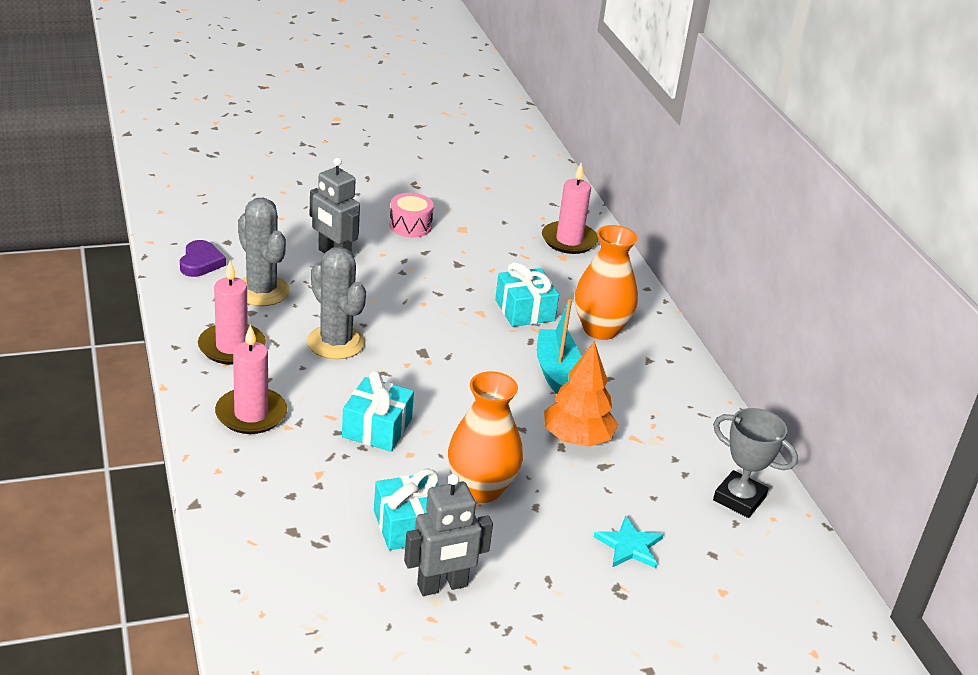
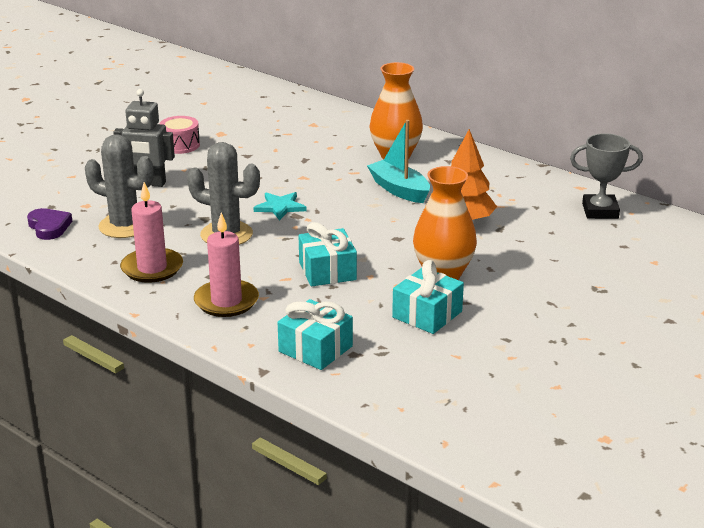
camera: 30 degrees left, 5 degrees down
(442, 586) = (494, 337): grey robot -> none
(525, 310) = (331, 164): turquoise gift -> turquoise gift (315, 349)
(569, 240) = (304, 113): pink candle -> none
(629, 546) = (573, 263): turquoise star -> turquoise star (280, 207)

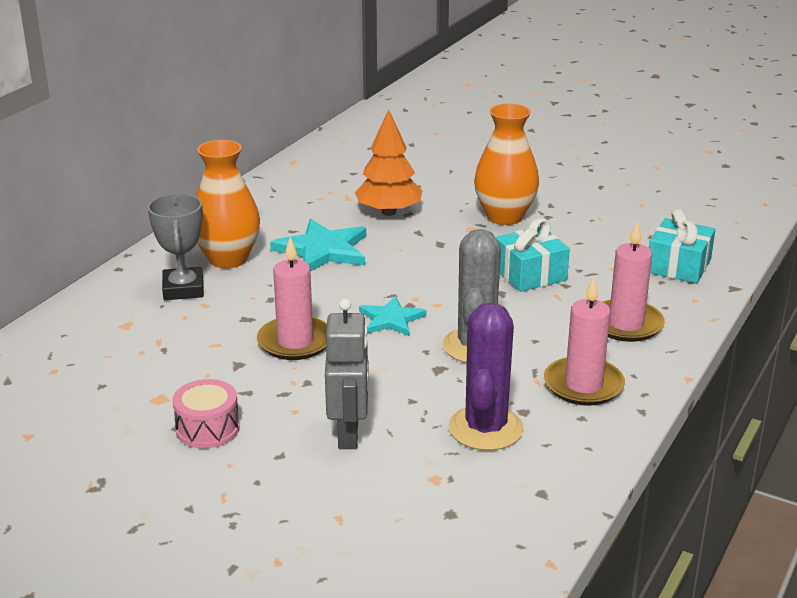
camera: 100 degrees left, 0 degrees up
(49, 227) = (516, 497): purple heart -> none
(124, 226) = (485, 428): grey cactus -> purple cactus
(265, 173) = (295, 342): none -> pink candle
(399, 190) = (323, 250): turquoise boat -> turquoise star
(427, 314) = (583, 220): turquoise gift -> none
(600, 211) = (345, 153): grey trophy -> grey trophy (183, 289)

